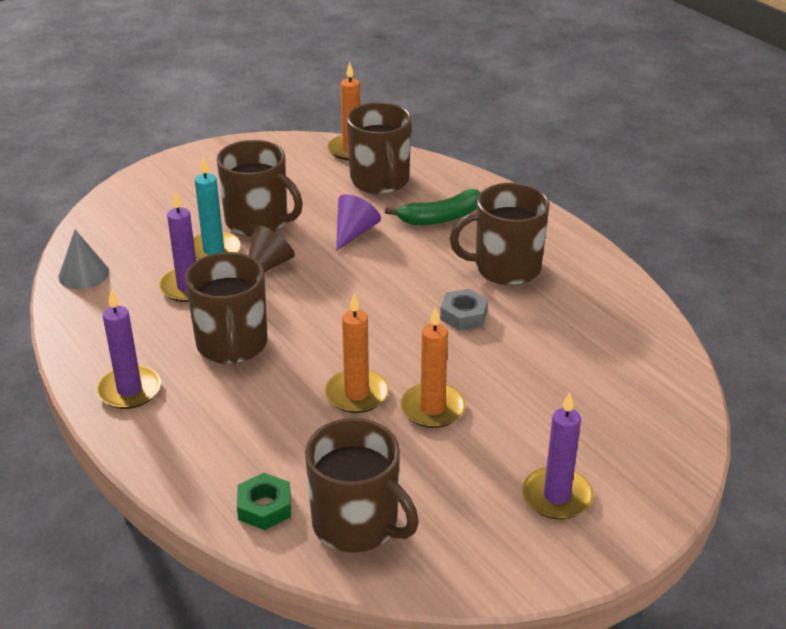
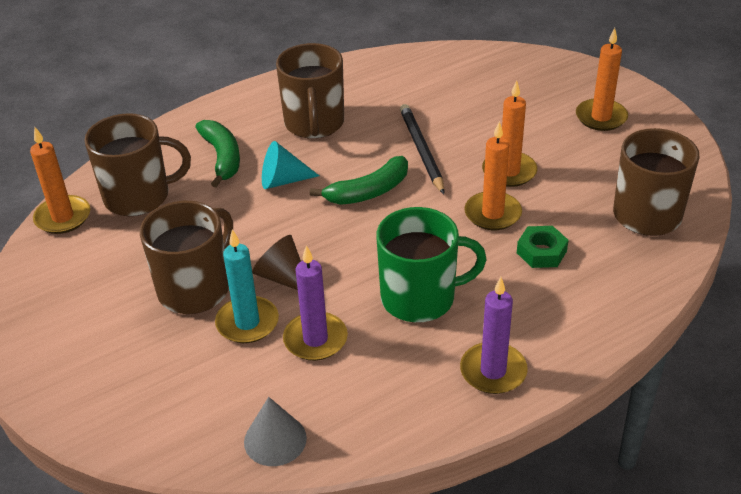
camera: 85 degrees left, 5 degrees up
(232, 345) = (420, 298): brown mug -> green mug
(264, 507) = (640, 265): green nut -> green nut (541, 252)
(354, 232) = (235, 215): purple cone -> none
(391, 308) = (368, 192): none -> green banana
(407, 255) = (283, 180): none -> turquoise cone
(463, 315) = (383, 150): grey nut -> none
(465, 342) = (422, 151): none -> black pencil
(556, 496) = (601, 117): purple candle -> orange candle

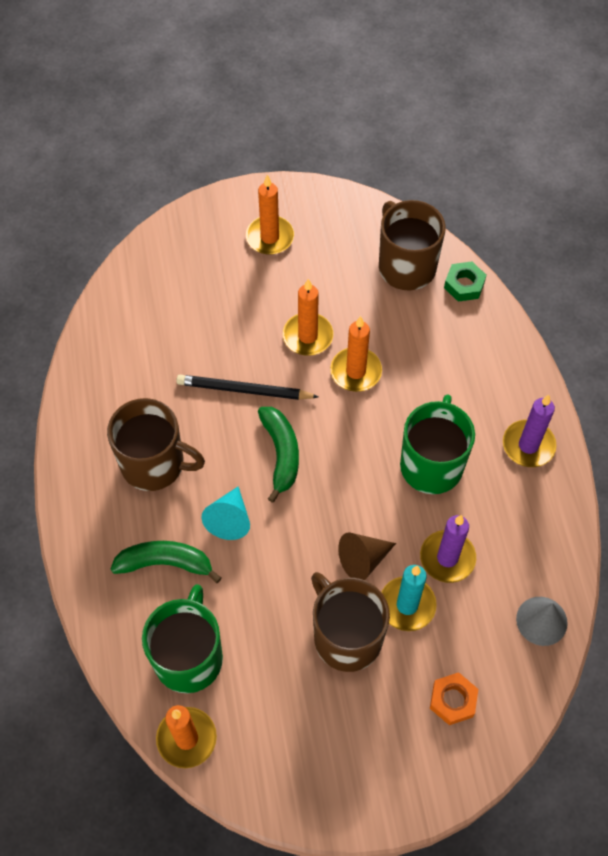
camera: 70 degrees left, 20 degrees up
(139, 196) = (189, 657): brown mug -> green mug
(153, 387) = (453, 700): none -> orange nut
(541, 252) = (417, 357): green nut -> green nut (464, 285)

